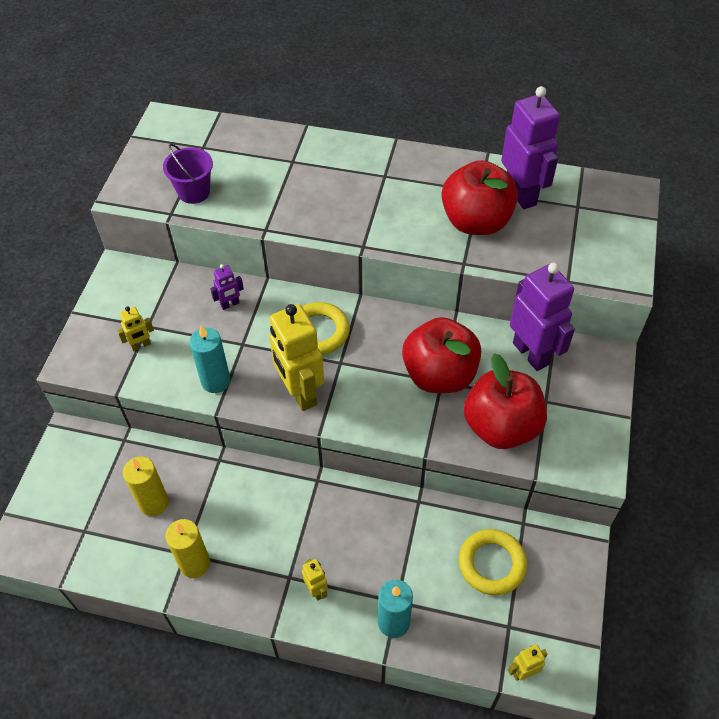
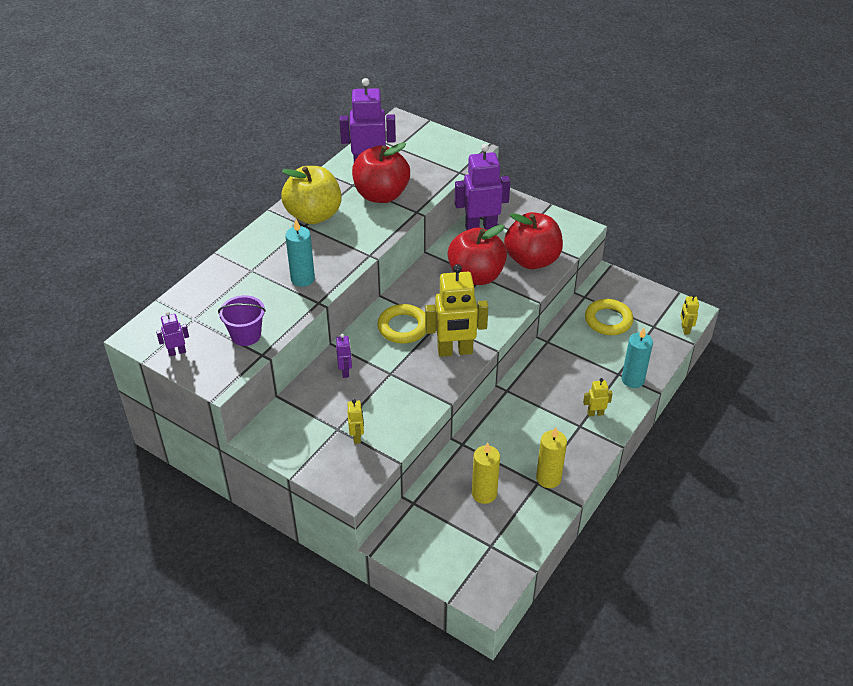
camera: 70 degrees left, 10 degrees down
(153, 153) = (177, 352): none -> purple robot
(215, 381) = (419, 397): turquoise candle -> turquoise candle (302, 279)
(406, 177) = (314, 215): none -> yellow apple

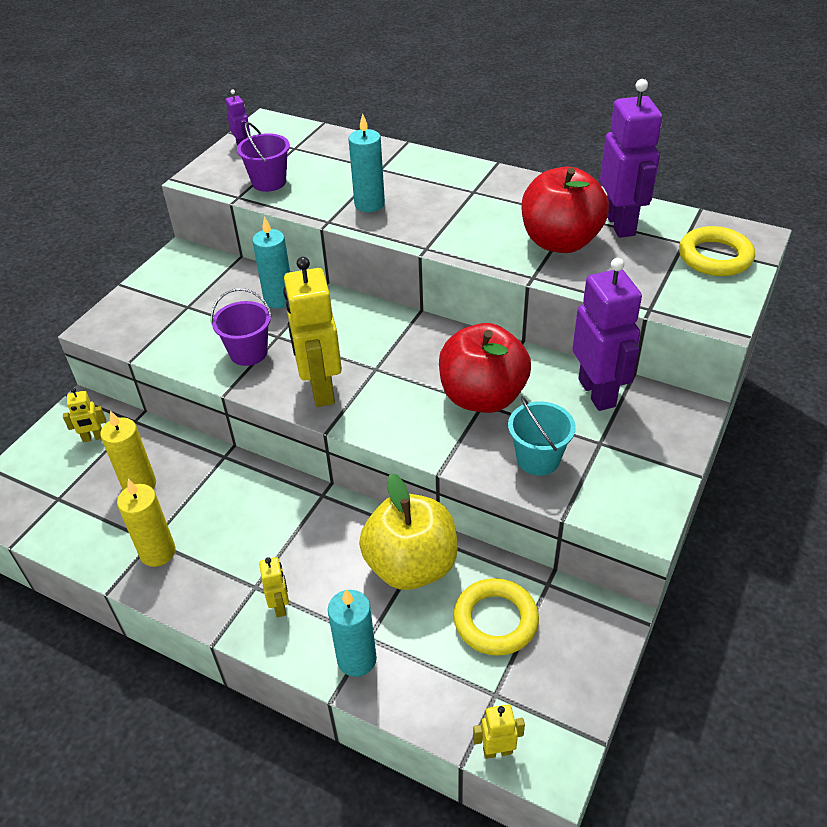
camera: 85 degrees right, 0 degrees up
(314, 215) = (496, 195): yellow apple -> yellow apple (411, 565)
(345, 372) = (279, 299): purple robot -> turquoise candle
(357, 437) = (173, 322): yellow robot -> yellow robot (93, 438)
(403, 327) = (362, 337): yellow ring -> yellow ring (715, 257)
(406, 390) = (248, 353): none -> purple bucket
(532, 260) = (538, 459): red apple -> turquoise bucket

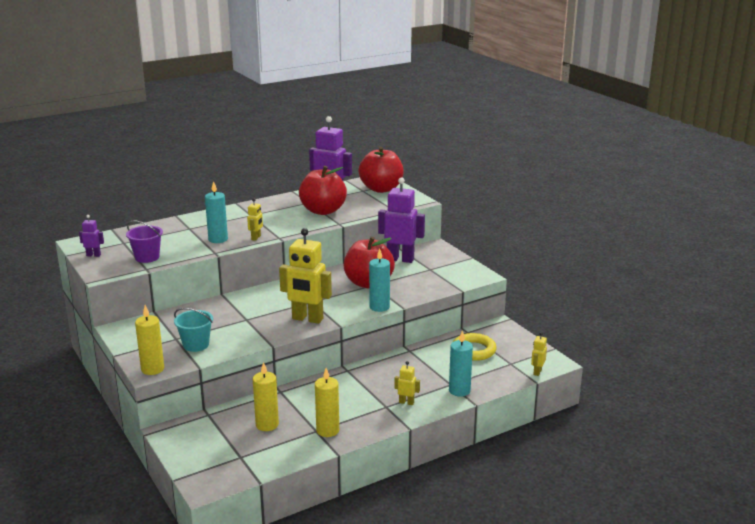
camera: 60 degrees left, 20 degrees down
(93, 438) = (203, 432): yellow robot -> yellow robot (256, 238)
(104, 327) = (152, 369): none -> yellow candle
(248, 353) = (248, 330): purple bucket -> none
(279, 299) = (215, 310): turquoise candle -> turquoise candle (379, 307)
(411, 565) = (421, 360): yellow apple -> none
(538, 459) = (423, 284): turquoise bucket -> turquoise bucket (196, 345)
(715, 257) = (381, 189): yellow ring -> red apple

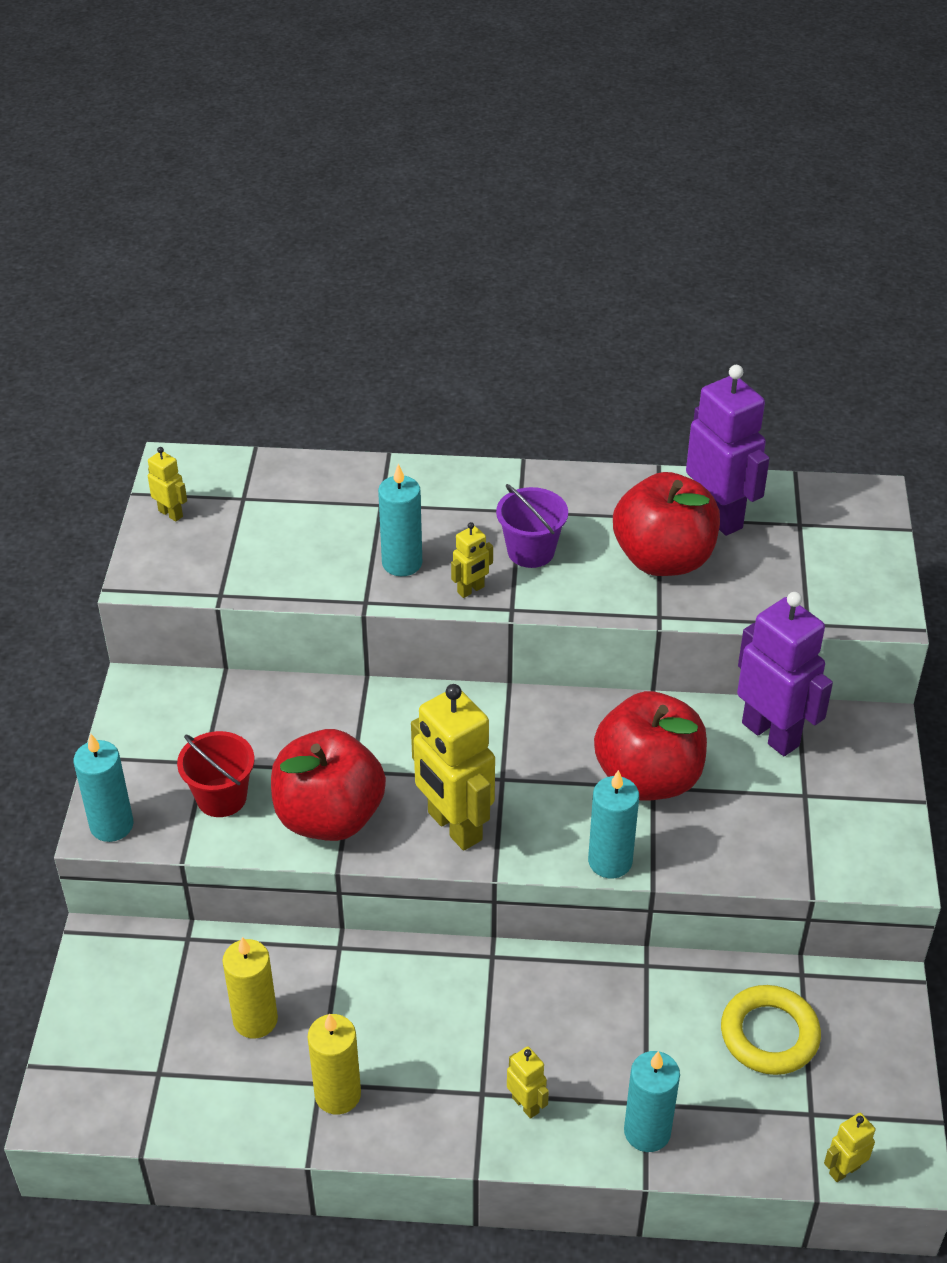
camera: 35 degrees right, 20 degrees up
(93, 255) = (171, 513): purple robot -> yellow robot
(147, 257) = (246, 561): purple bucket -> purple bucket (531, 551)
(152, 369) = (111, 825): yellow candle -> turquoise candle
(196, 345) = (221, 797): turquoise bucket -> red bucket
(381, 189) = (842, 535): red apple -> red apple (329, 817)

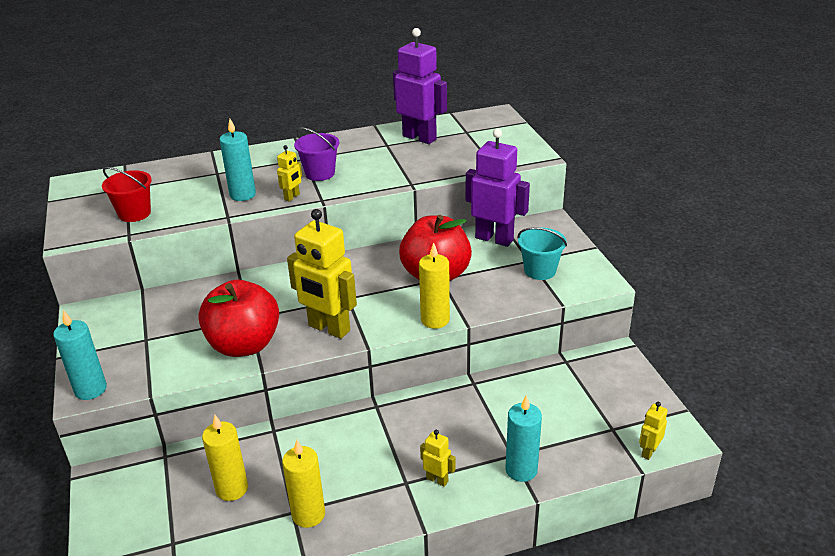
camera: 20 degrees left, 10 degrees down
(171, 513) = (79, 204): yellow robot -> none
(221, 797) = (165, 354): red bucket -> red bucket (134, 213)
(610, 861) = (435, 320): turquoise candle -> yellow candle
(663, 559) = (399, 160): red apple -> none
(769, 1034) = (565, 396): yellow ring -> none
(811, 820) = (540, 270): none -> turquoise bucket

